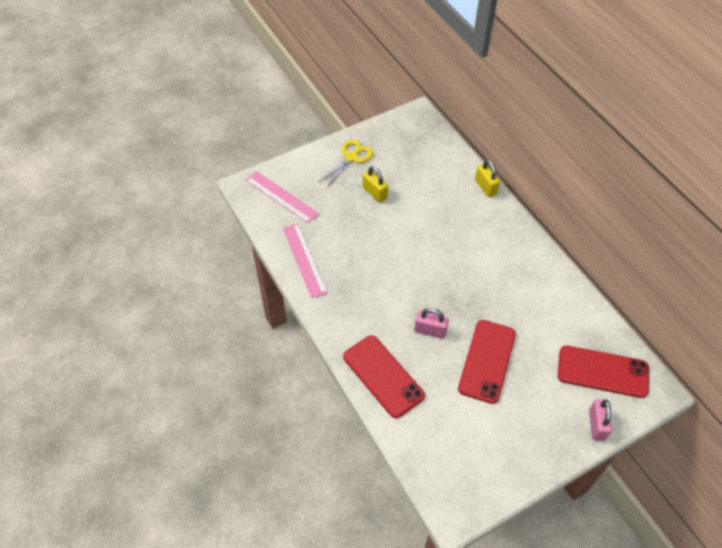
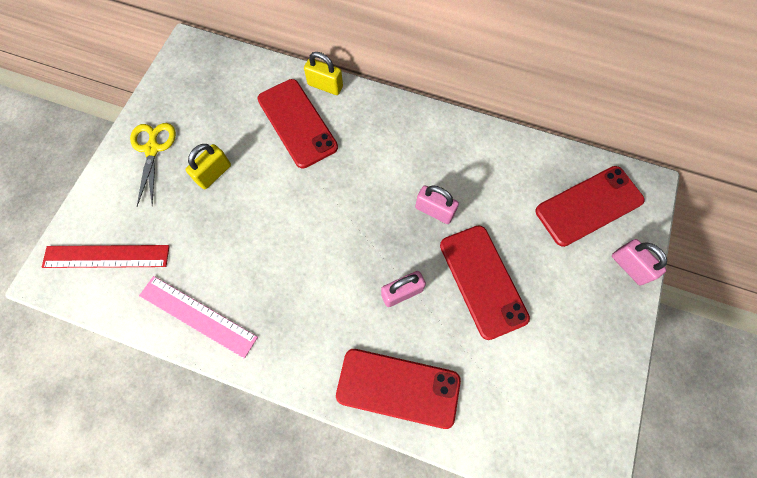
camera: 40 degrees left, 15 degrees up
(281, 197) = (106, 256): pink ruler -> red ruler
(375, 193) = (214, 174): yellow padlock -> yellow padlock turned 60 degrees counterclockwise
(448, 197) = (297, 123): none -> red phone
(492, 302) = (434, 211): none -> pink padlock

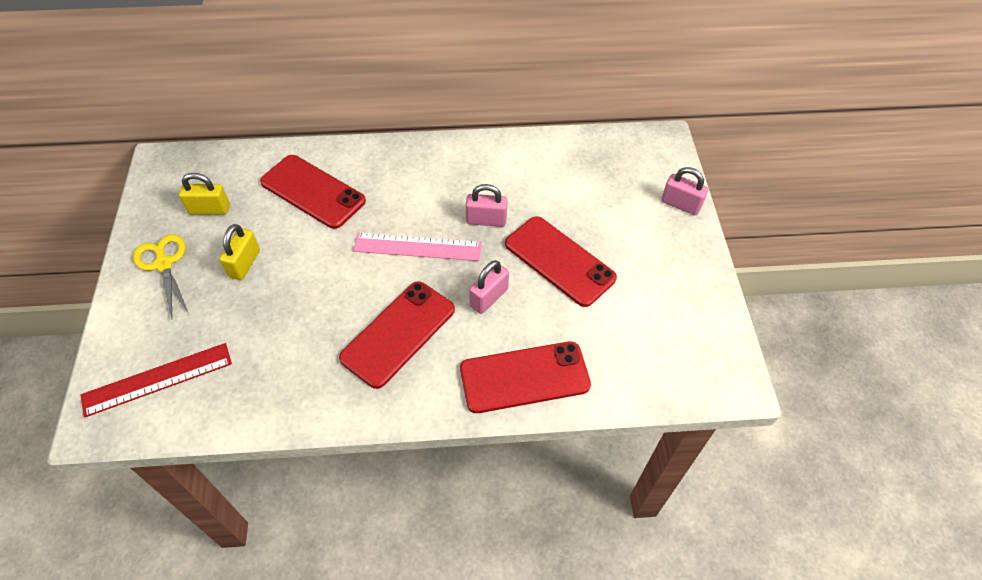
camera: 25 degrees left, 15 degrees down
(198, 316) = (289, 395): pink ruler -> pink ruler (417, 247)
(325, 86) = (326, 151): yellow padlock -> yellow padlock (209, 209)
(588, 206) = (623, 170): red phone -> red phone (398, 333)

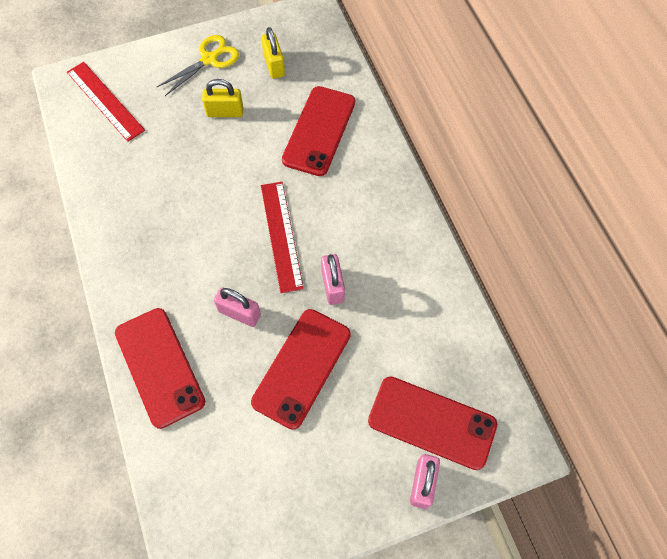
camera: 75 degrees right, 10 degrees up
(398, 333) = (182, 250): red phone -> red phone (432, 422)
(417, 247) = (281, 235): pink ruler -> red ruler

